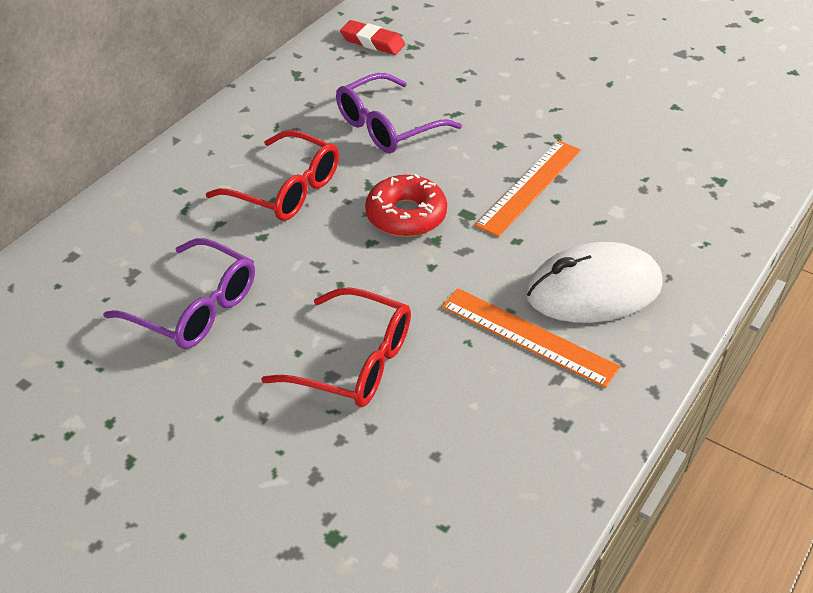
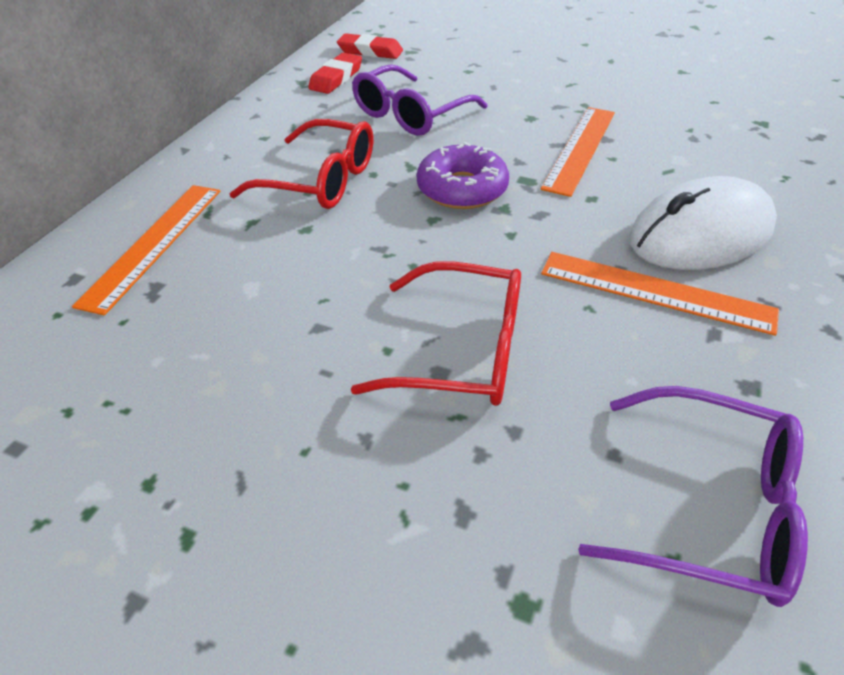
camera: 10 degrees left, 0 degrees up
(137, 233) = (154, 244): none -> orange ruler
(195, 308) = (242, 316): purple glasses -> purple glasses (710, 508)
(330, 73) = (336, 78): none -> red eraser
(406, 215) = (462, 189): red donut -> purple donut

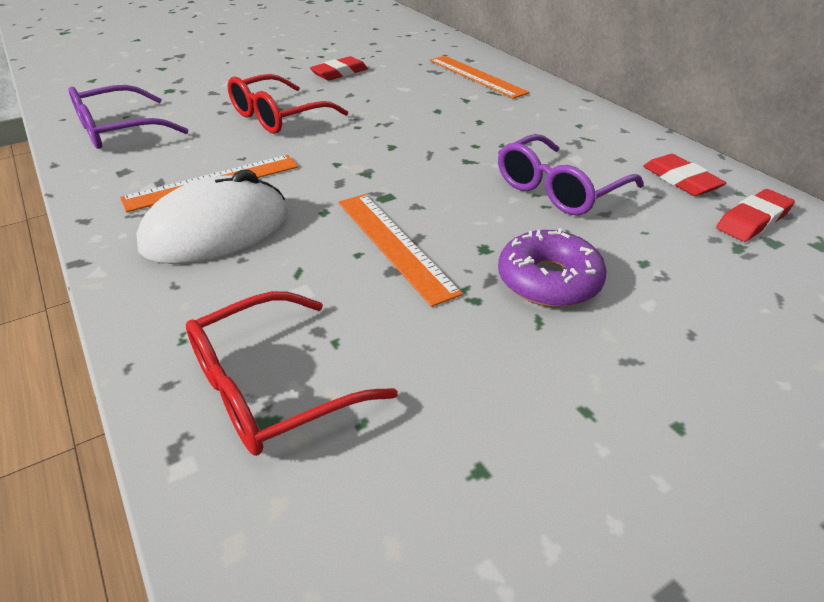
camera: 125 degrees right, 5 degrees down
(235, 391) = (339, 73): none -> red eraser
(321, 180) = (488, 127): red glasses -> red glasses (271, 388)
(410, 114) = (558, 189): purple glasses -> purple glasses turned 120 degrees counterclockwise
(462, 189) = (410, 167): purple donut -> purple donut (549, 280)
(700, 234) = (216, 231): white mouse -> white mouse turned 45 degrees clockwise

